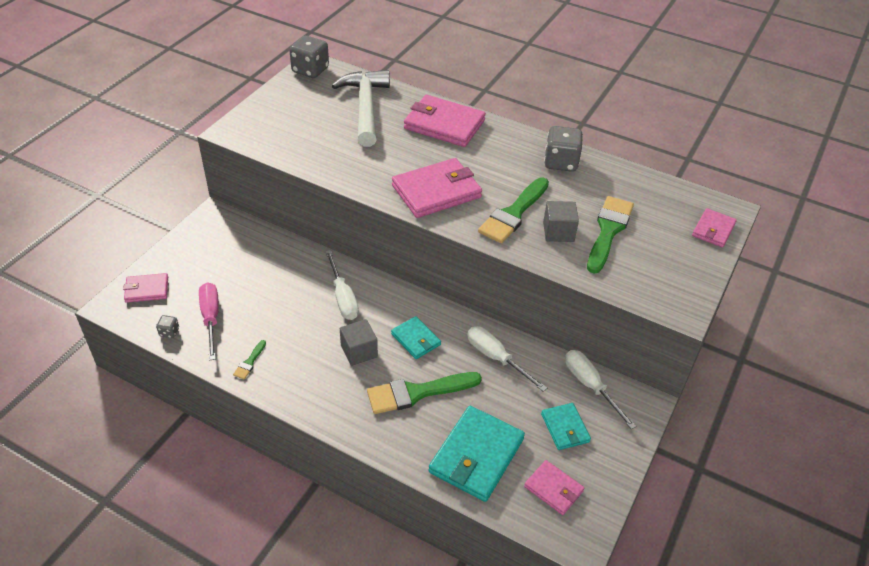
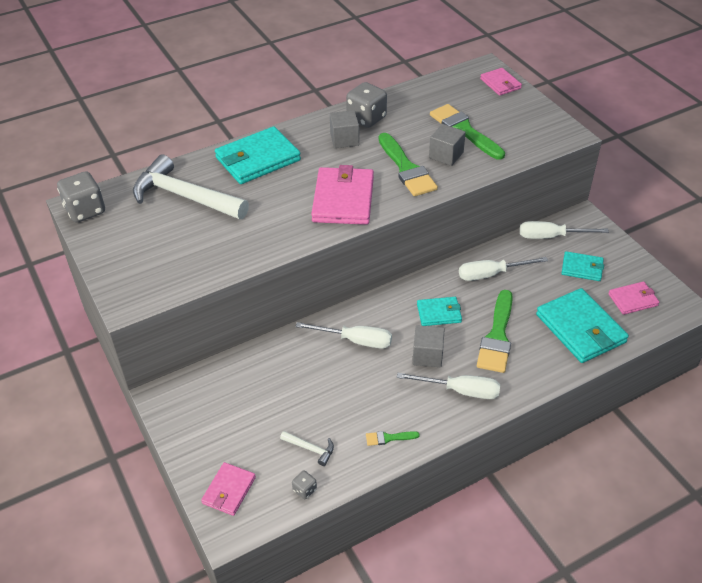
camera: 55 degrees left, 0 degrees up
(211, 318) = (310, 449): pink screwdriver -> white hammer
(249, 362) = (388, 438): green brush -> green brush turned 120 degrees clockwise
(332, 390) = (460, 391): none -> white screwdriver
(444, 124) = (257, 159): pink wallet -> turquoise wallet
(517, 161) = (344, 139): none -> grey cube

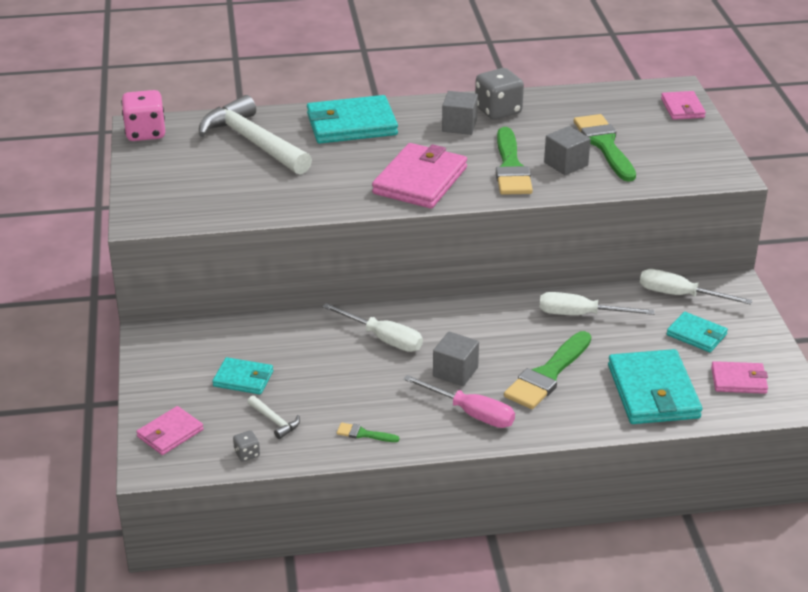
camera: 20 degrees right, 10 degrees down
(85, 210) = (145, 133): grey dice -> pink dice
(439, 313) = (494, 336): turquoise wallet -> turquoise wallet (243, 379)
(460, 391) = (471, 413): white screwdriver -> pink screwdriver

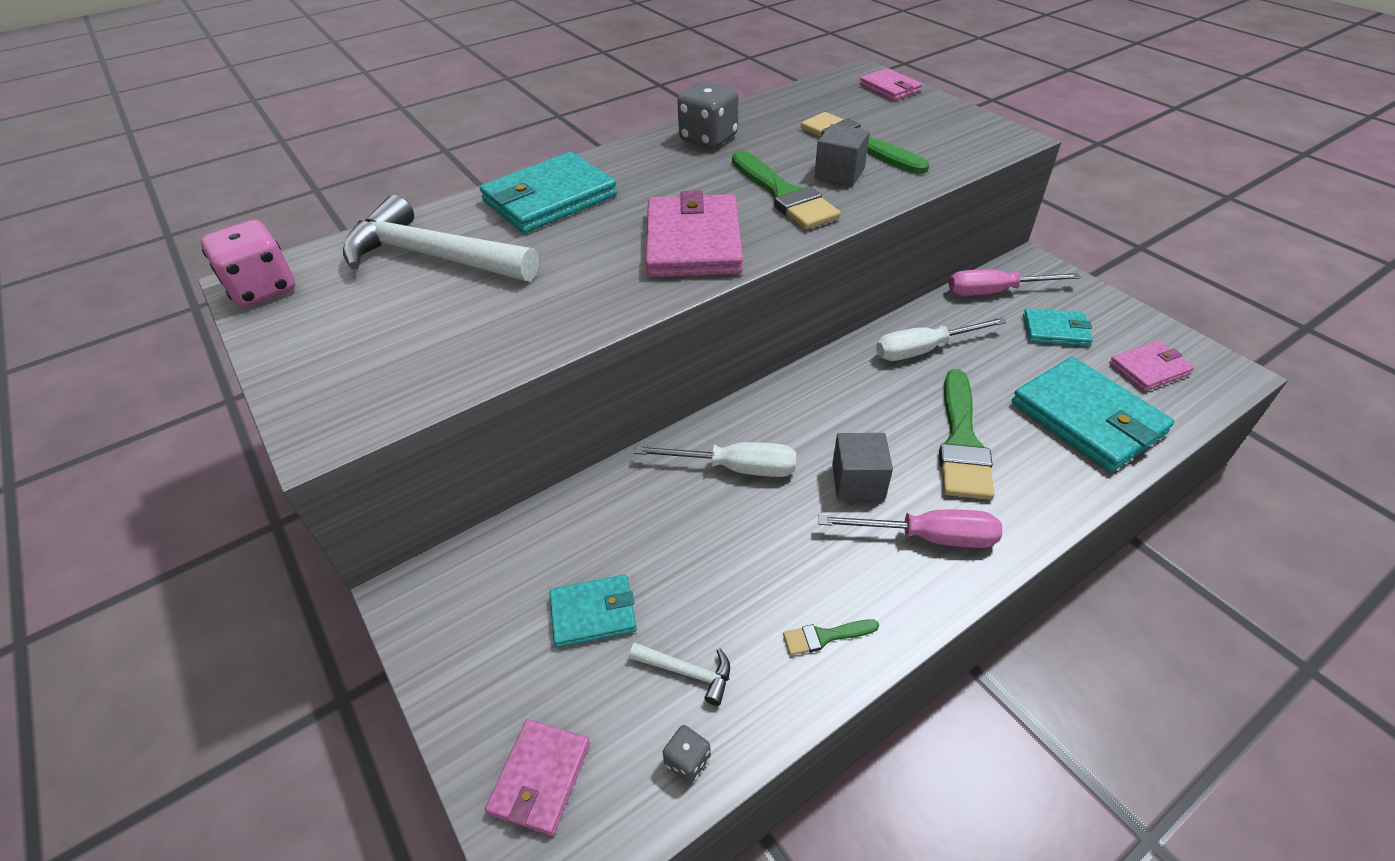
camera: 25 degrees left, 10 degrees up
(459, 126) = (680, 165): grey cube -> none
(680, 295) = (994, 292): white screwdriver -> pink screwdriver

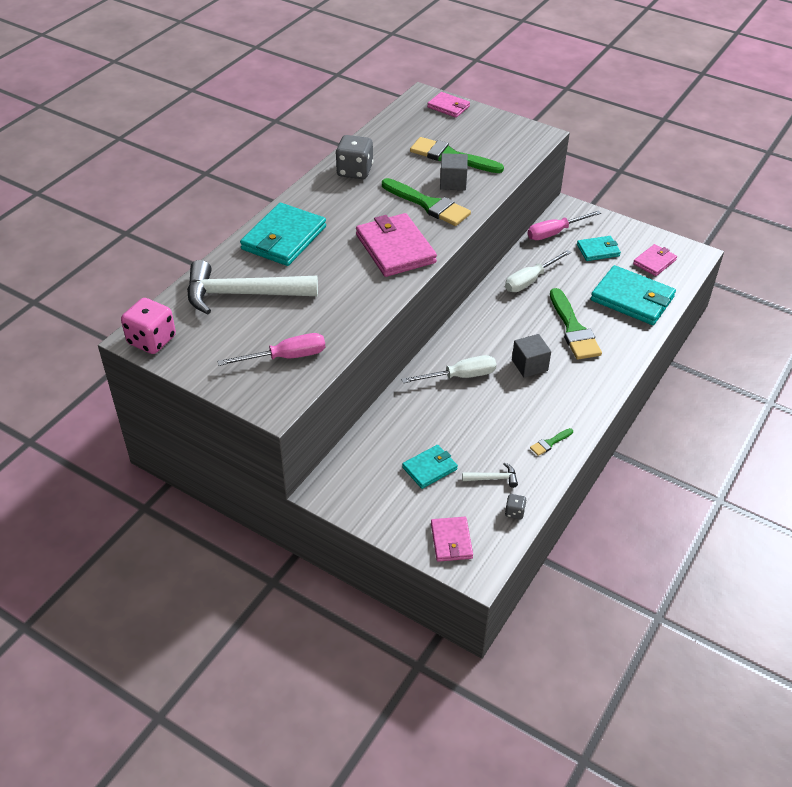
camera: 25 degrees left, 0 degrees up
(928, 537) = (577, 383): pink screwdriver -> pink screwdriver (286, 357)

